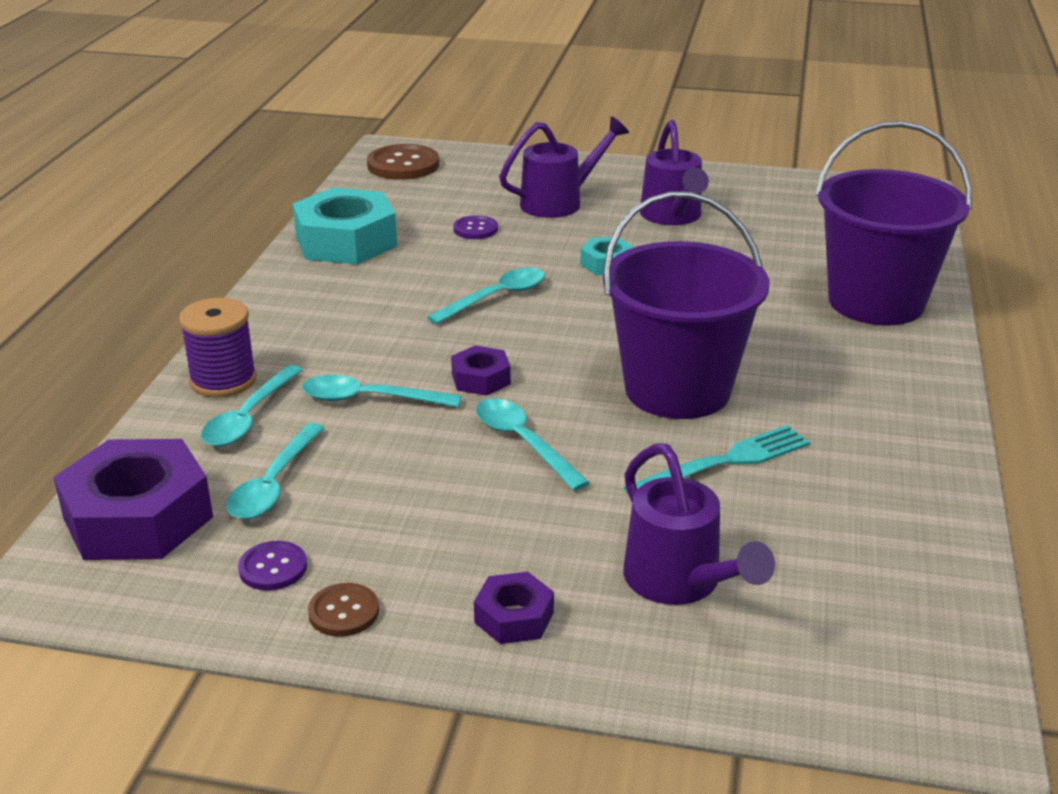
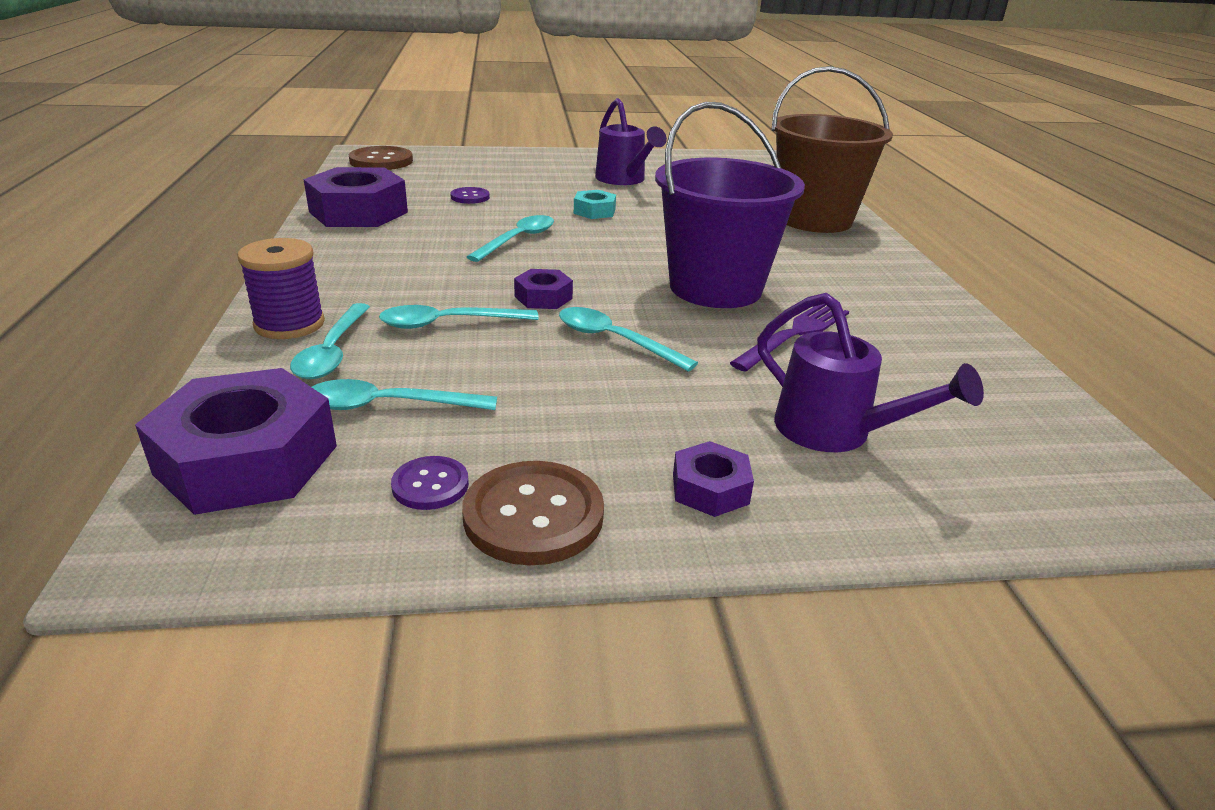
camera: 20 degrees left, 0 degrees up
(274, 483) = (389, 405): turquoise spoon -> turquoise spoon turned 90 degrees clockwise
(344, 612) = (533, 515): brown button -> brown button, size x1.78
(346, 241) = (358, 212): turquoise nut -> purple nut
(559, 202) = (528, 177): purple watering can -> none
(725, 462) = (795, 333): turquoise fork -> purple fork
(876, 302) = (814, 219): purple bucket -> brown bucket

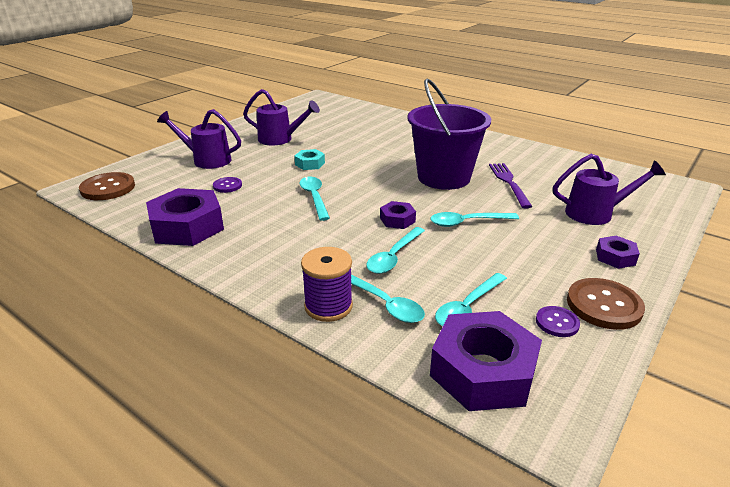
camera: 45 degrees left, 0 degrees up
(509, 171) = (207, 160): none -> purple watering can
(814, 219) = (403, 125): brown bucket -> none

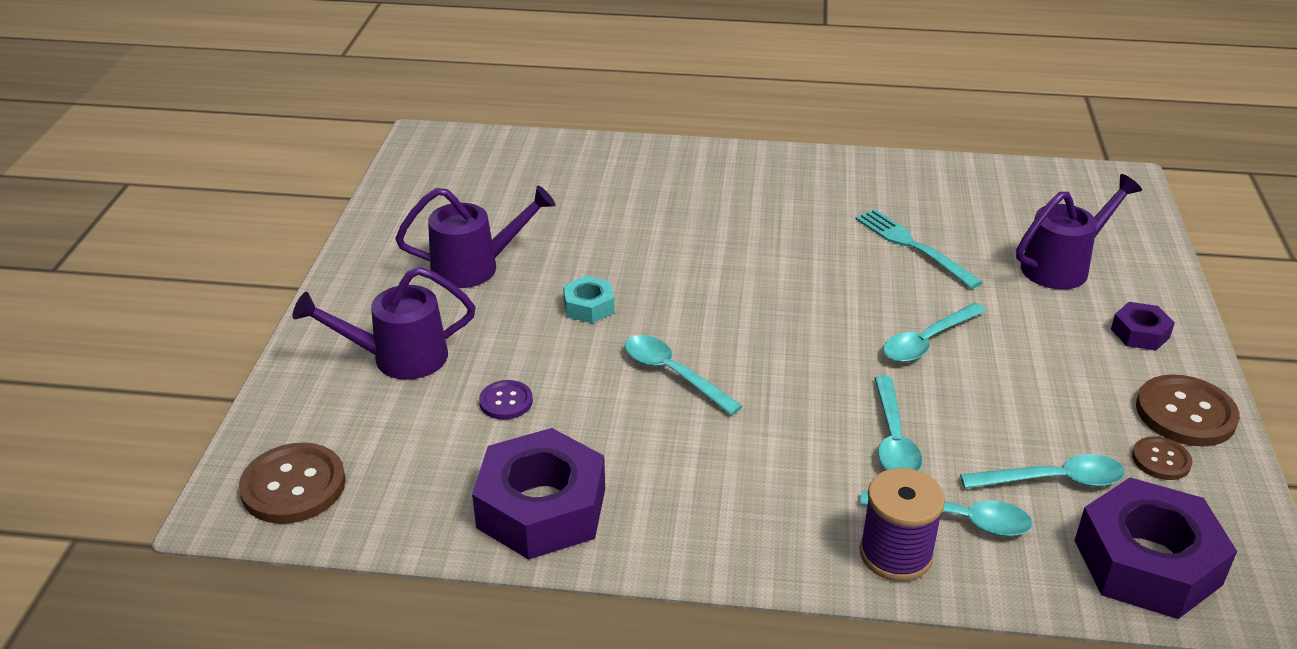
camera: 30 degrees left, 5 degrees up
(397, 220) = (834, 372): purple nut -> none
(443, 177) = (818, 266): purple bucket -> none
(468, 307) = (1053, 480): turquoise spoon -> turquoise spoon turned 105 degrees counterclockwise
(508, 182) = (912, 246): purple fork -> turquoise fork
(557, 322) = (1161, 460): purple button -> brown button

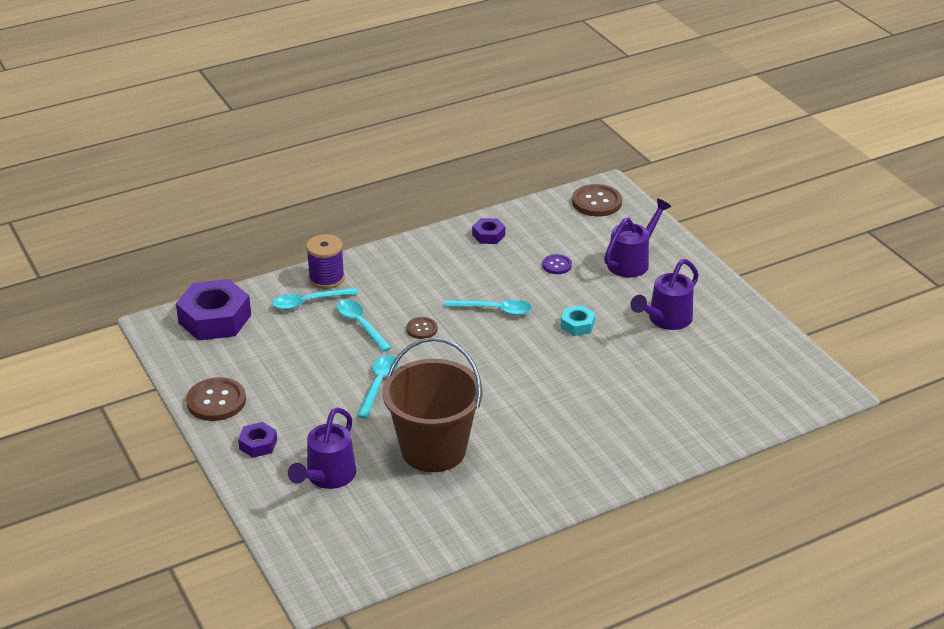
camera: 145 degrees right, 0 degrees up
(542, 508) = (488, 235): purple nut -> purple nut, size x0.49
(912, 246) = (433, 450): turquoise fork -> brown bucket
(1053, 480) = (272, 337): turquoise spoon -> none
(1161, 460) = (222, 369): brown button -> brown button (422, 329)

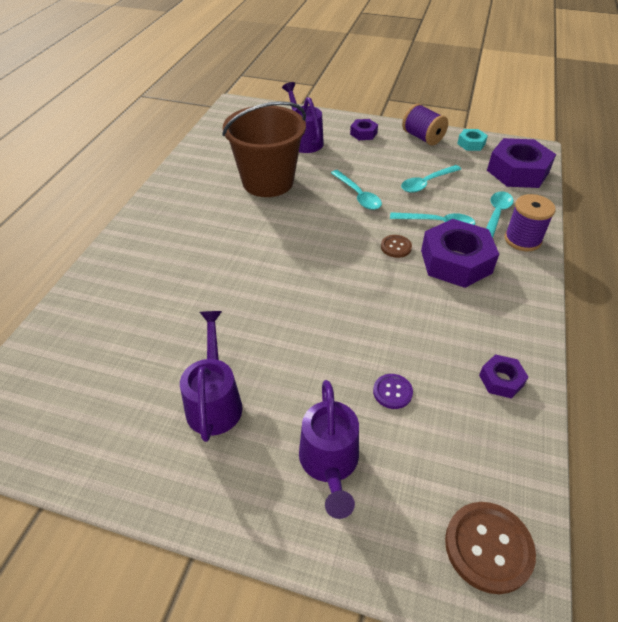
camera: 135 degrees right, 10 degrees up
(216, 401) = (422, 137): brown button -> purple spool
(398, 295) = (456, 261): none -> purple nut
(494, 310) = (373, 299): turquoise spoon -> turquoise spoon (426, 183)
(577, 325) = (289, 333): turquoise nut -> turquoise nut (471, 144)

